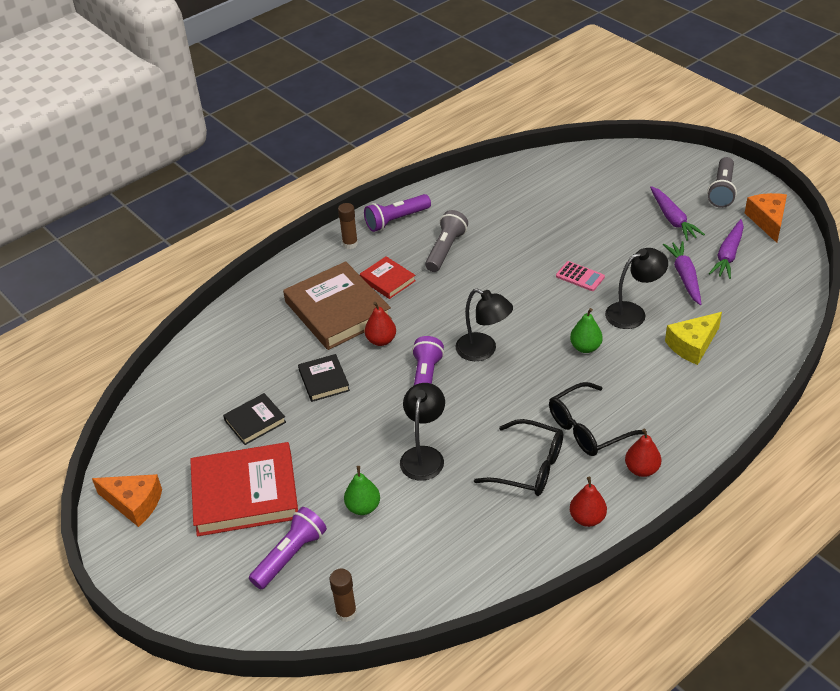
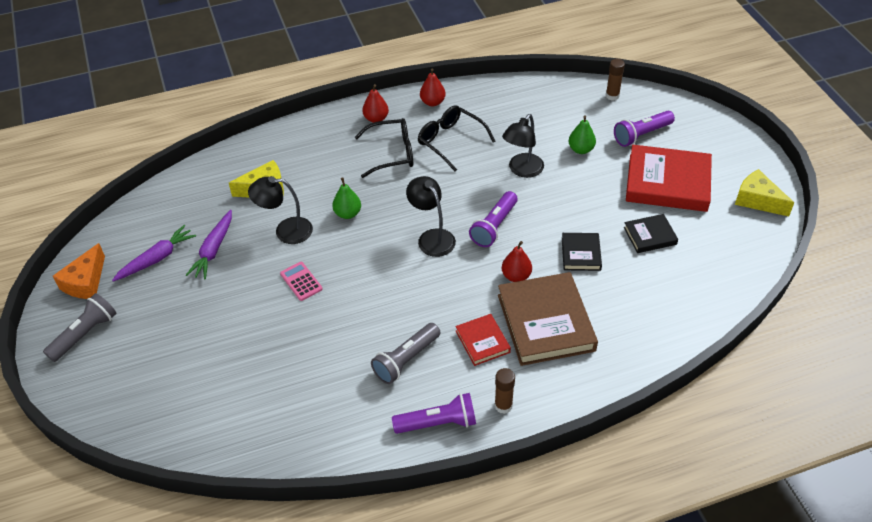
camera: 160 degrees left, 5 degrees up
(134, 503) = (757, 200): orange cheese -> yellow cheese
(672, 219) = (164, 316): purple carrot -> none

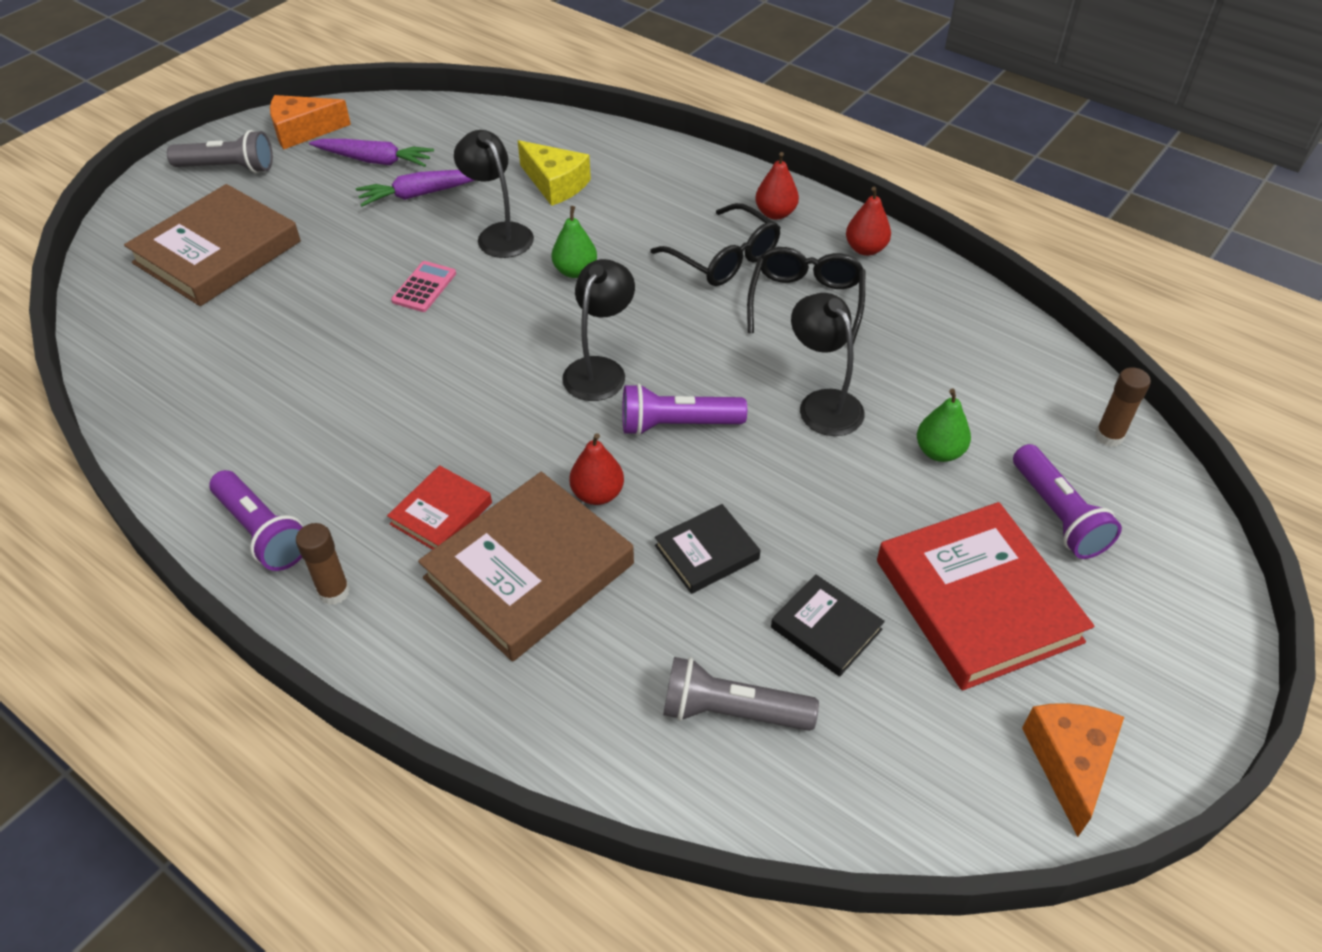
camera: 55 degrees right, 0 degrees up
(172, 368) = (217, 252): none -> brown book
(406, 360) = (355, 447): grey flashlight -> grey flashlight (731, 711)
(522, 170) = (823, 403): black lamp -> black lamp turned 60 degrees clockwise
(641, 135) = (1057, 515): purple flashlight -> purple flashlight turned 135 degrees counterclockwise
(757, 200) = (1069, 763): yellow cheese -> orange cheese

